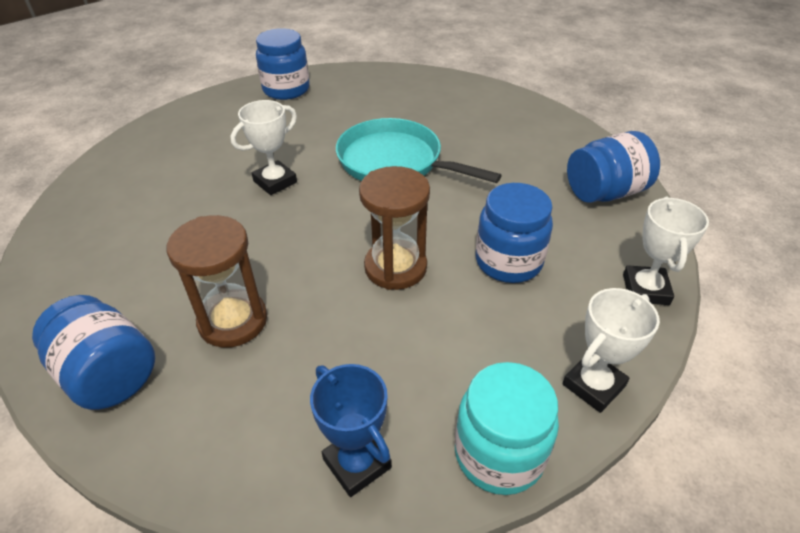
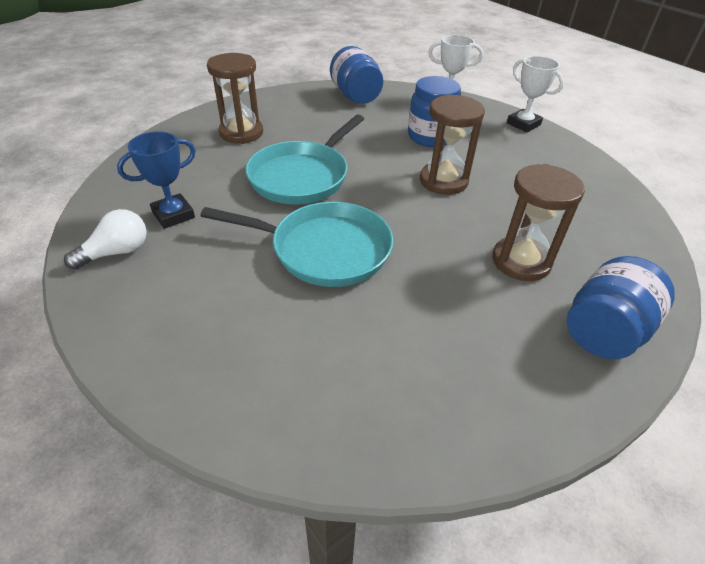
camera: 90 degrees left, 0 degrees up
(275, 182) = (325, 249): white trophy -> turquoise pan
(286, 89) = (117, 252): blue jar -> white light bulb
(357, 463) = (611, 200): blue trophy -> blue trophy (173, 215)
(474, 118) = (241, 133): none -> brown hourglass
(499, 454) = (579, 155): turquoise jar -> none

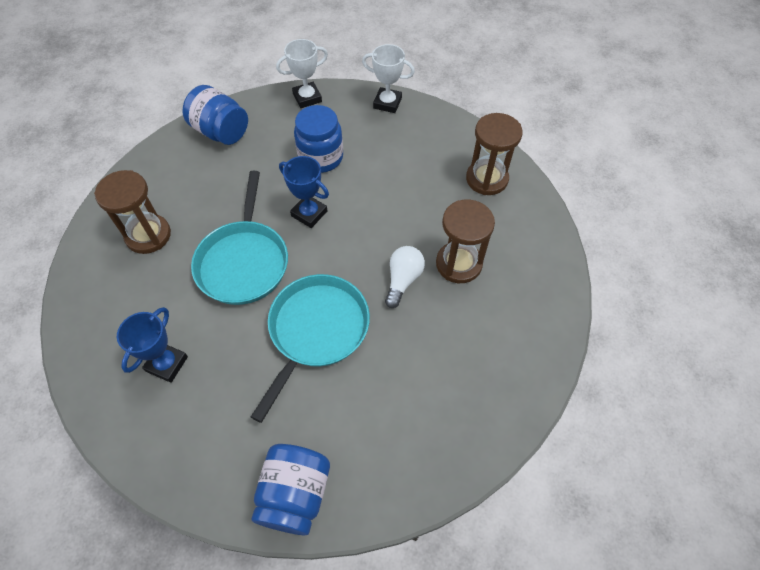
camera: 30 degrees left, 15 degrees up
(117, 252) = (152, 427): white light bulb -> white light bulb (403, 280)
(325, 249) = (316, 330): turquoise pan -> turquoise pan turned 45 degrees counterclockwise
(389, 167) = (309, 213): none -> blue trophy
(443, 181) = (361, 207): brown hourglass -> brown hourglass (486, 179)
(604, 331) = (535, 298): blue jar -> blue jar (295, 494)

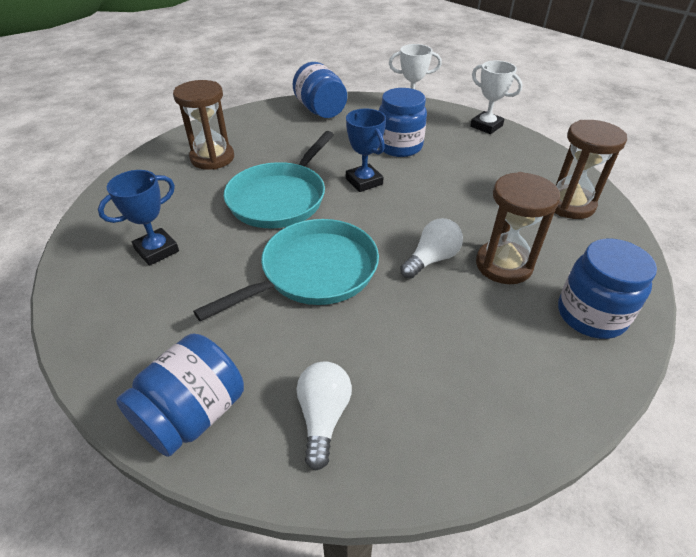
camera: 25 degrees right, 15 degrees down
(387, 452) = (323, 417): none -> white light bulb
(533, 287) = (591, 315): none -> blue jar

